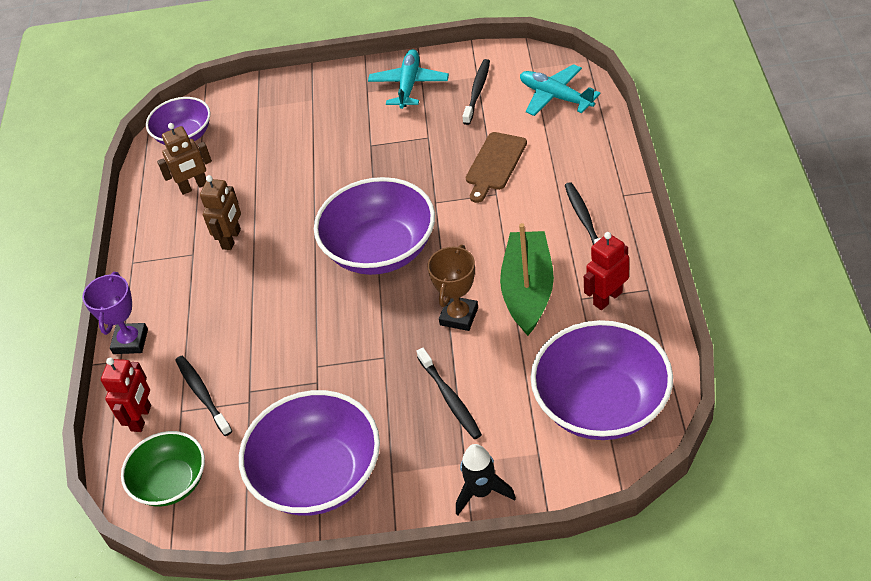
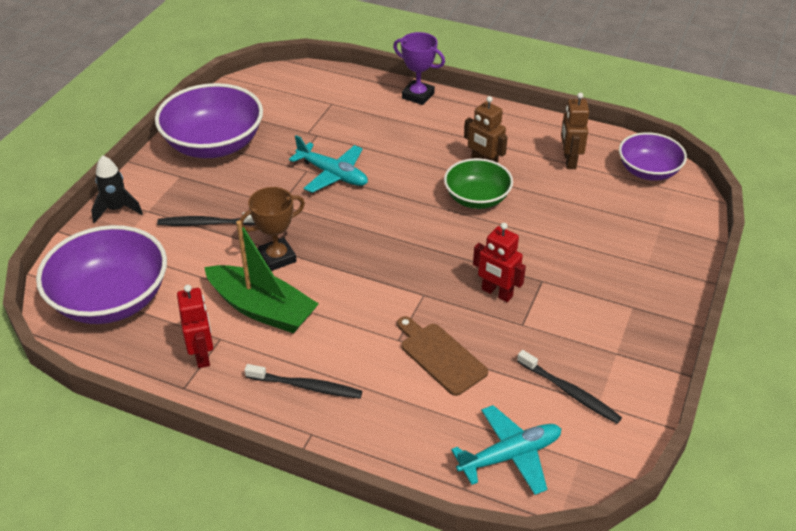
camera: 110 degrees right, 5 degrees down
(141, 418) = (342, 87): red robot -> red robot (496, 293)
(171, 482) = (277, 87): green bowl -> green bowl (477, 198)
(202, 394) = (336, 115): black toothbrush -> none
(380, 250) = (394, 240): purple bowl -> none
(409, 85) = (621, 342): turquoise plane -> turquoise plane (333, 174)
(459, 316) = (277, 257): brown trophy -> brown trophy turned 75 degrees counterclockwise

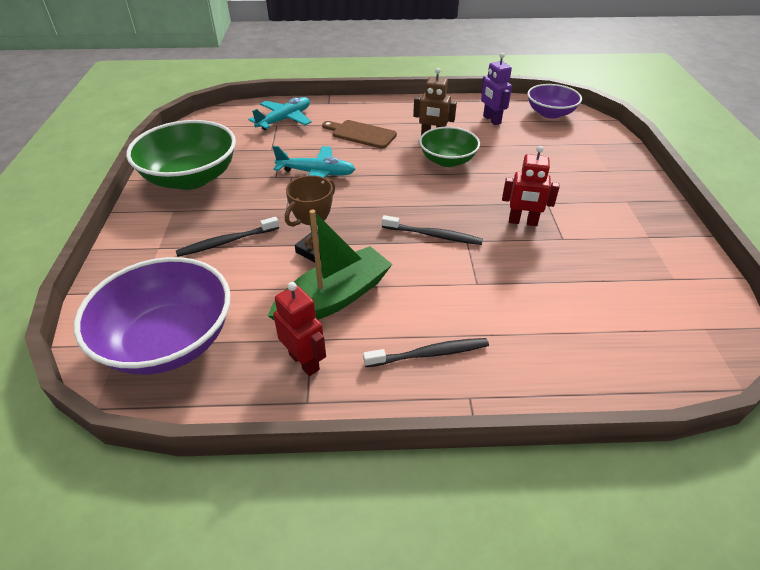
camera: 25 degrees left, 0 degrees up
(117, 209) = (124, 255): black rocket -> none
(214, 144) = (191, 178): purple bowl -> green bowl
(262, 309) = (334, 298): green boat -> green boat turned 45 degrees counterclockwise
(418, 95) = (343, 105): purple trophy -> none
(440, 356) = (523, 285): brown cutting board -> brown cutting board (361, 134)
(510, 455) = (653, 346): turquoise plane -> turquoise plane (285, 119)
(569, 161) = (491, 120): brown robot -> purple robot
(570, 392) = (646, 277): black toothbrush -> black toothbrush (434, 235)

